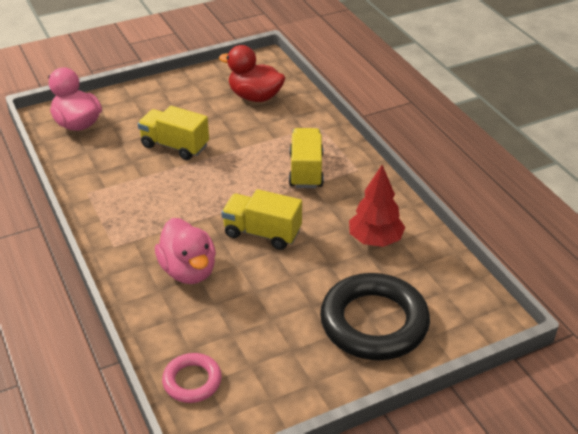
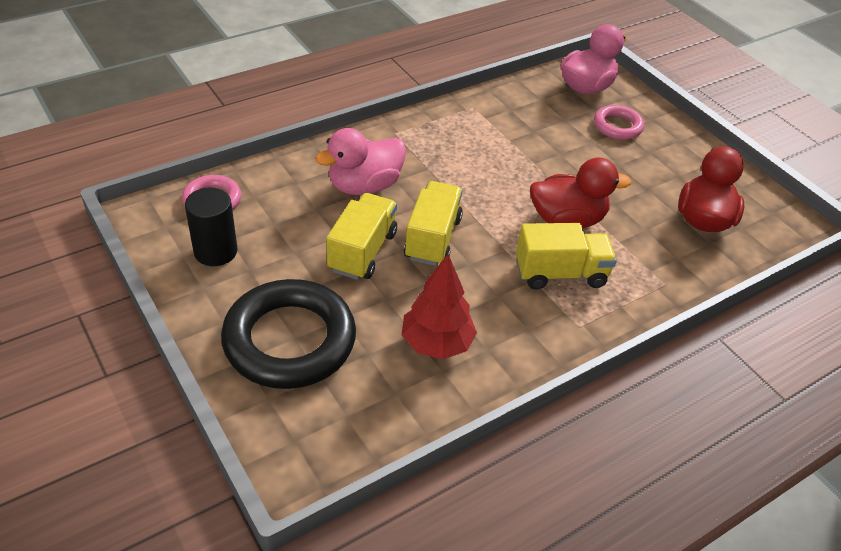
camera: 80 degrees right, 5 degrees up
(137, 116) = (617, 126): none -> pink ring
(175, 146) = (572, 159): yellow truck -> yellow truck (362, 251)
(248, 159) = (567, 220): none -> red duck
(266, 375) = (215, 251): none -> black cylinder

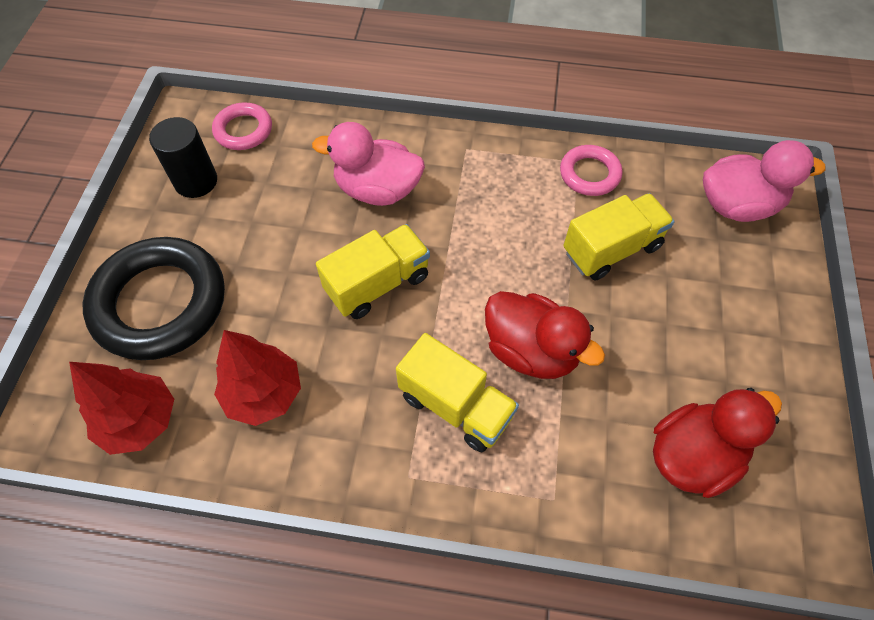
camera: 45 degrees right, 15 degrees up
(362, 251) = (304, 256): yellow truck -> yellow truck (611, 249)
(369, 416) = (140, 420): none -> red tree
(617, 126) = (720, 275): pink ring -> pink ring (589, 174)

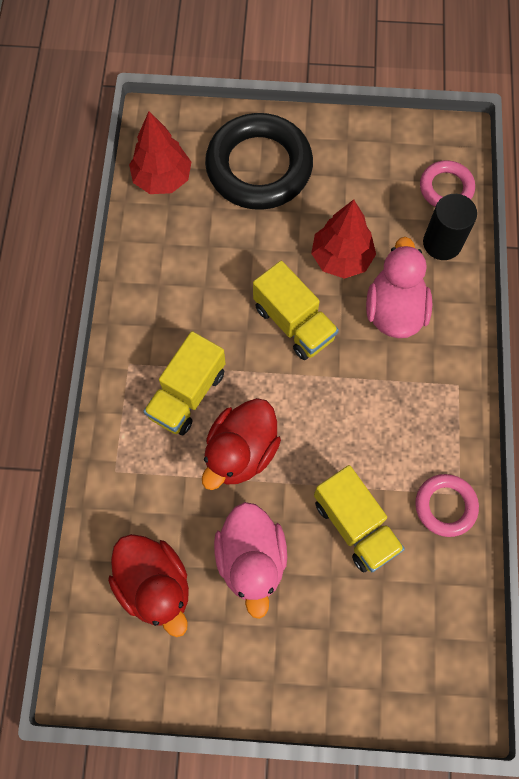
camera: 85 degrees right, 10 degrees up
(196, 181) = (381, 164): black cylinder -> black cylinder (442, 243)
(264, 394) = (188, 255): red tree -> red tree (341, 258)
(737, 205) = (427, 659): pink duck -> pink duck (251, 559)

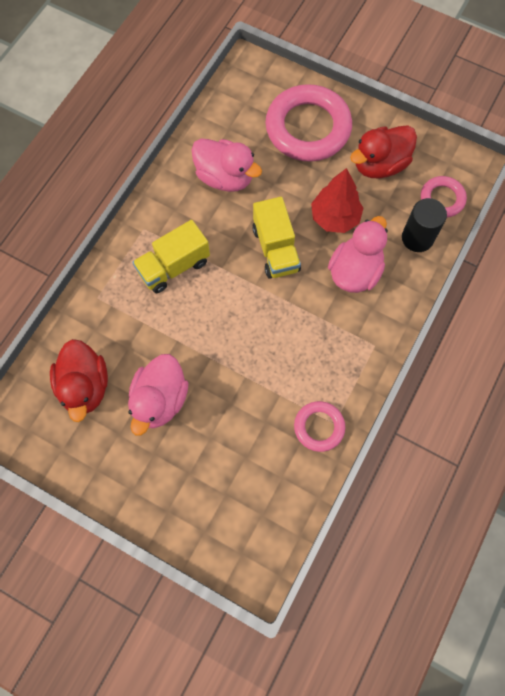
camera: 25 degrees right, 0 degrees up
(162, 179) = (233, 109): red tree -> none
(193, 263) = (225, 177): none -> pink duck
(241, 452) = (190, 323): red duck -> red duck (379, 165)
(259, 167) = (308, 128): black ring -> pink ring
(355, 525) = (245, 410): yellow truck -> none

